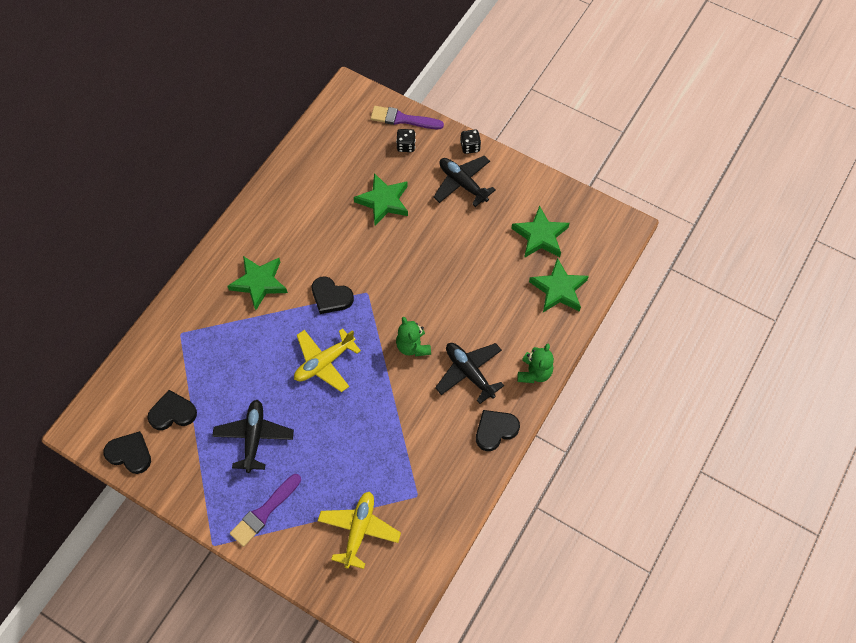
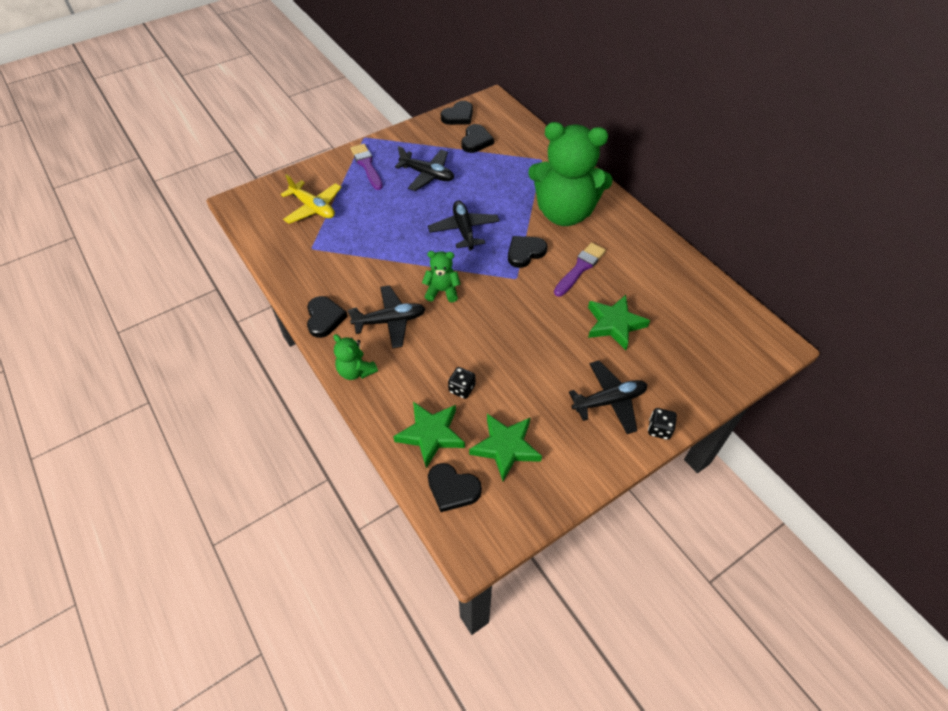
camera: 115 degrees right, 10 degrees down
(259, 283) = (564, 213): green star -> green teddy bear
(324, 362) = (464, 230): yellow plane -> black plane
(403, 119) = (721, 379): purple brush -> purple brush (580, 268)
(406, 146) = (681, 368): black dice -> black dice (462, 389)
(592, 256) = (452, 489): none -> black heart

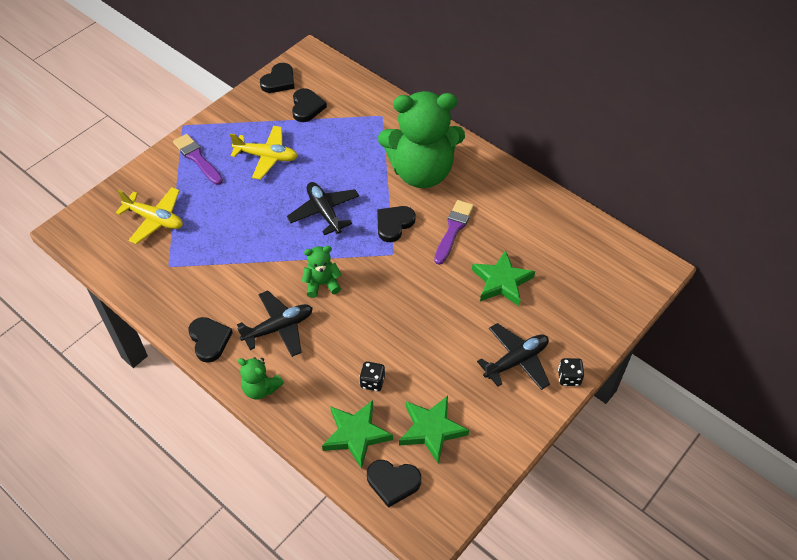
camera: 15 degrees left, 0 degrees up
(427, 175) = (267, 157): black plane -> yellow plane

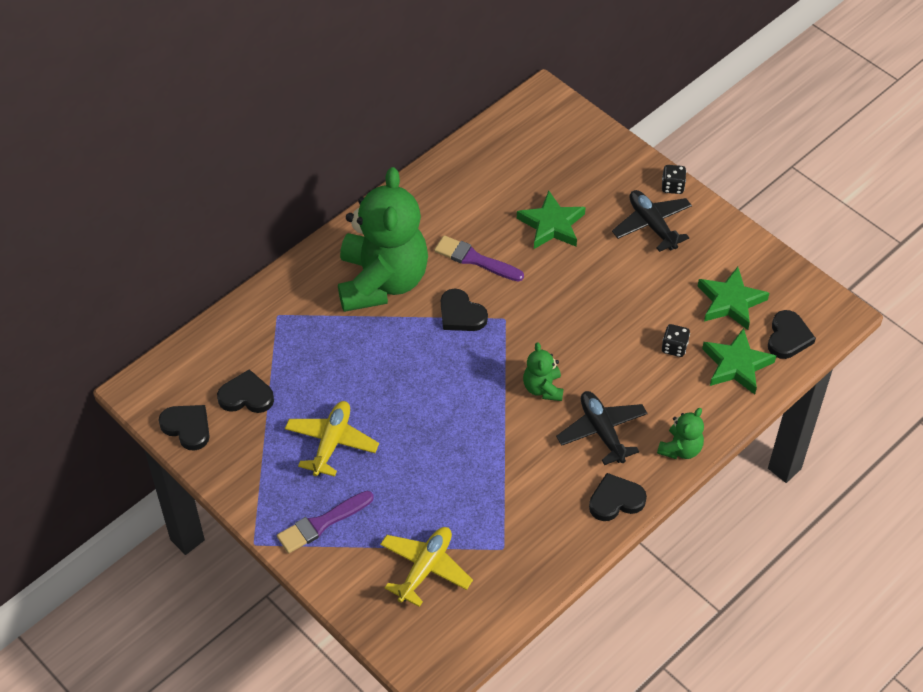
camera: 85 degrees left, 0 degrees up
(324, 212) = (434, 382): black plane -> none

